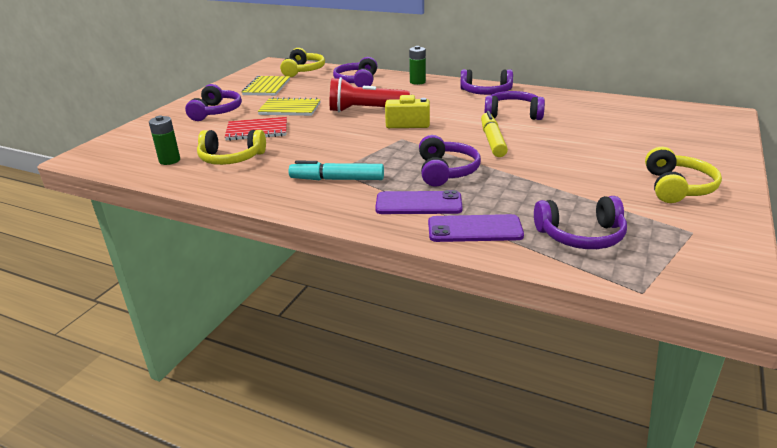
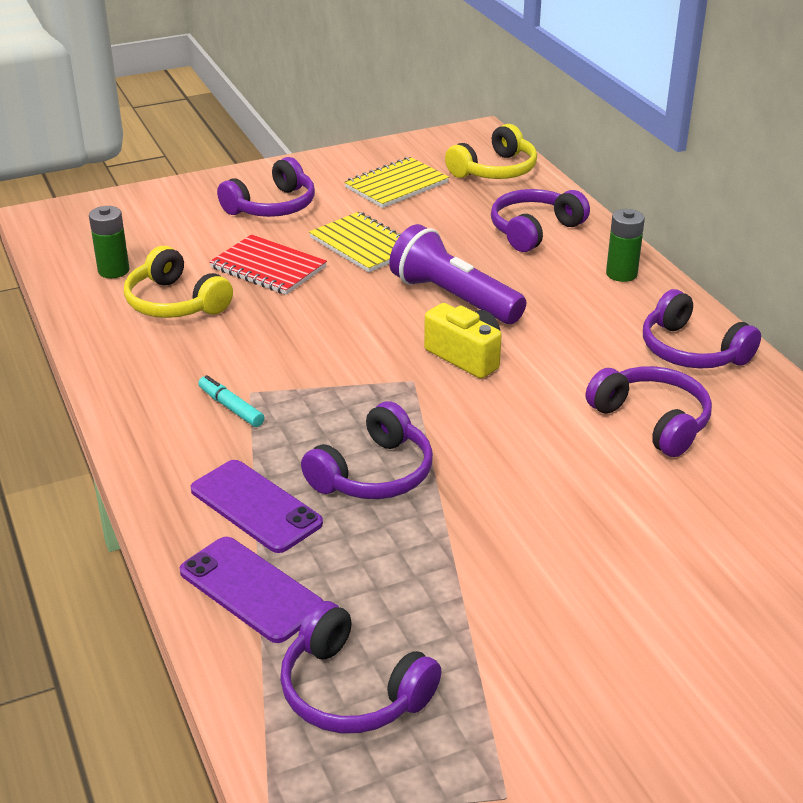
camera: 40 degrees right, 5 degrees up
(337, 179) = (231, 407): turquoise marker -> turquoise marker, size x0.60
(365, 110) = (453, 298): red flashlight -> purple flashlight
(492, 140) = (528, 456): yellow marker -> none
(677, 187) = (640, 714): yellow headphones -> none

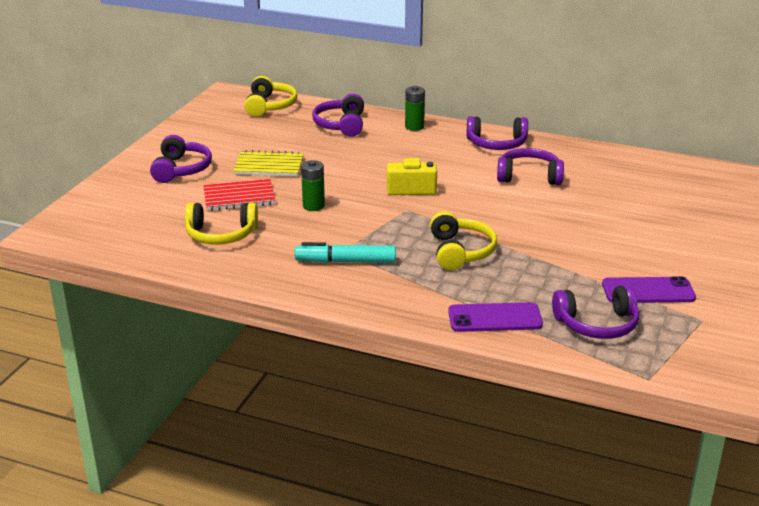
camera: 45 degrees left, 5 degrees down
(113, 270) = (152, 237): green battery -> green battery (313, 206)
(231, 407) = (345, 261): turquoise marker -> turquoise marker, size x1.67
(255, 506) = (436, 290): purple phone -> purple phone (648, 291)
(374, 474) = (460, 251): purple headphones -> yellow headphones
(396, 185) = (231, 132): yellow notebook -> none
(453, 298) = (359, 169): purple flashlight -> none

